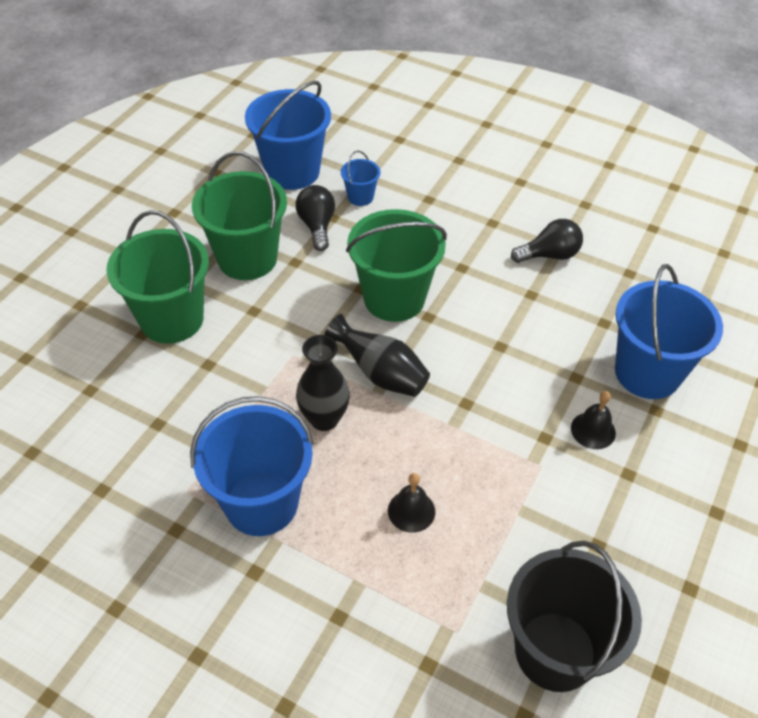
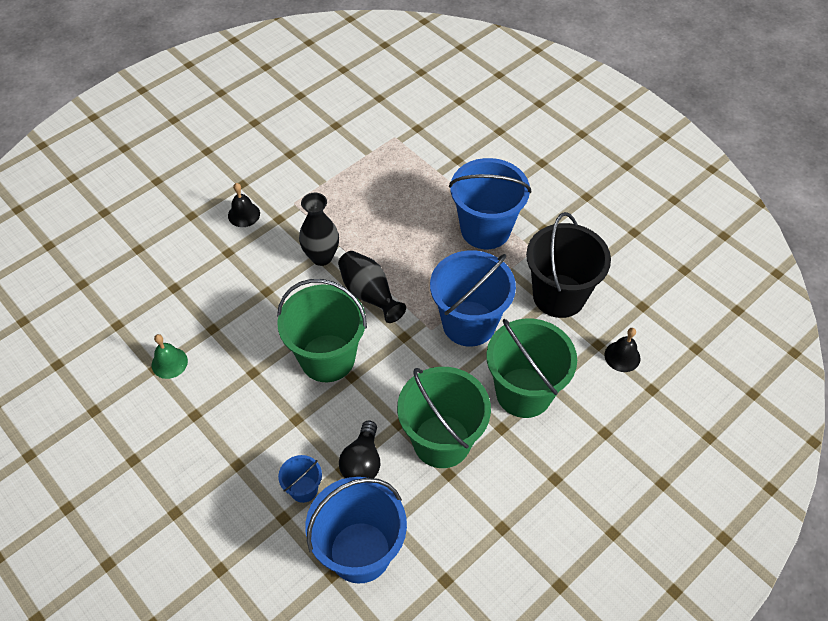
camera: 160 degrees left, 5 degrees up
(324, 419) = (425, 272): black vase -> black vase (321, 257)
(411, 511) = (391, 200): black bell -> black bell (622, 356)
(549, 255) = (169, 363): black light bulb -> green bell
(555, 651) = (347, 116): black bucket -> black bucket (559, 296)
(647, 372) = (175, 241): blue bucket -> blue bucket (469, 323)

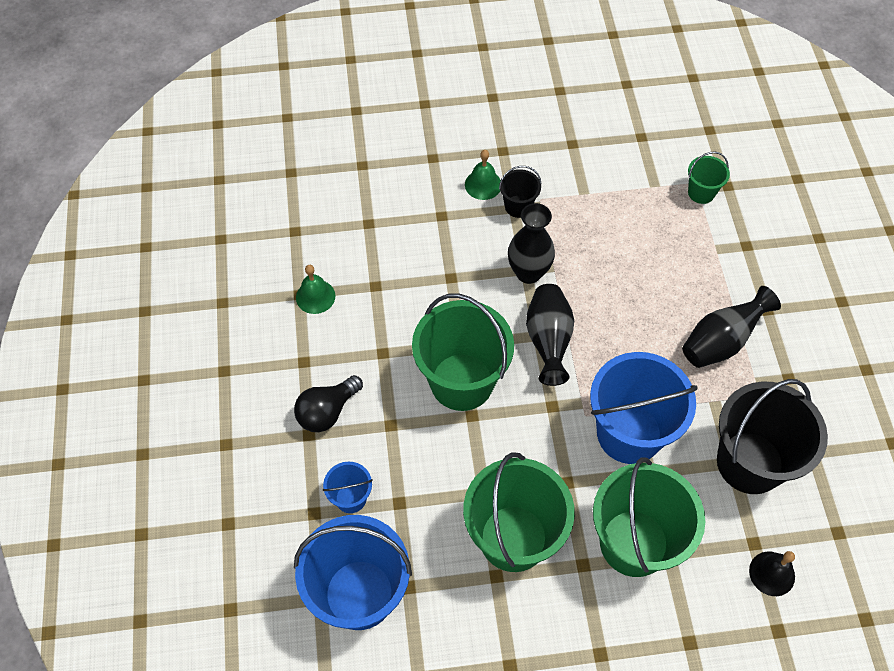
camera: 35 degrees right, 5 degrees up
(244, 214) = (483, 184): black bell -> green bell
(281, 216) = (518, 206): none -> black bucket
(362, 462) = (422, 508): black light bulb -> black light bulb (327, 411)
(403, 141) = (701, 192): none -> green bucket
(485, 229) = (721, 341): blue bucket -> black vase

